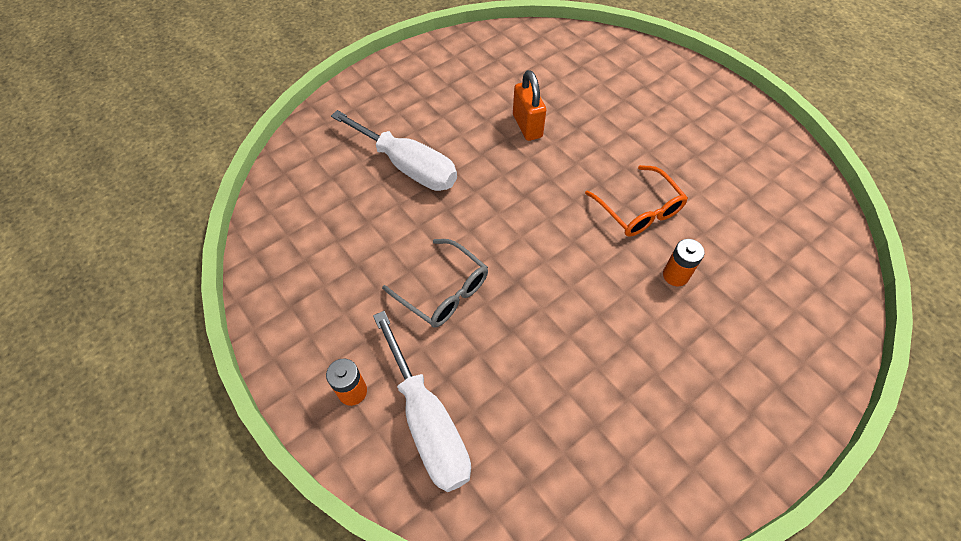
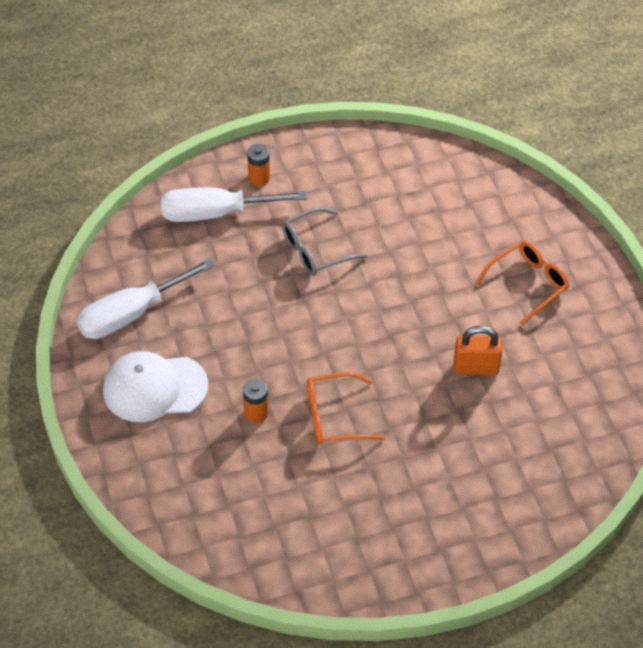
camera: 110 degrees right, 5 degrees down
(408, 166) = (459, 259): white screwdriver -> white screwdriver (131, 314)
(417, 113) = (528, 284): none -> orange glasses
(708, 386) = (154, 388): none -> white cap

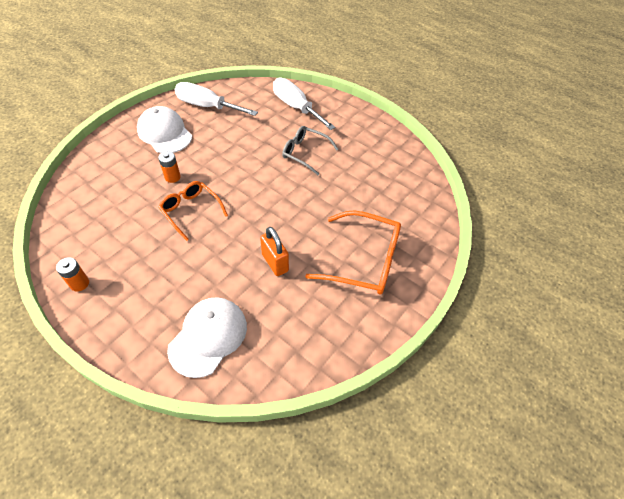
camera: 55 degrees right, 0 degrees up
(259, 178) = (333, 112): orange battery -> orange battery (79, 283)
(528, 284) = (364, 260): orange glasses -> orange glasses, size x1.55
(536, 473) = (208, 337): none -> white cap

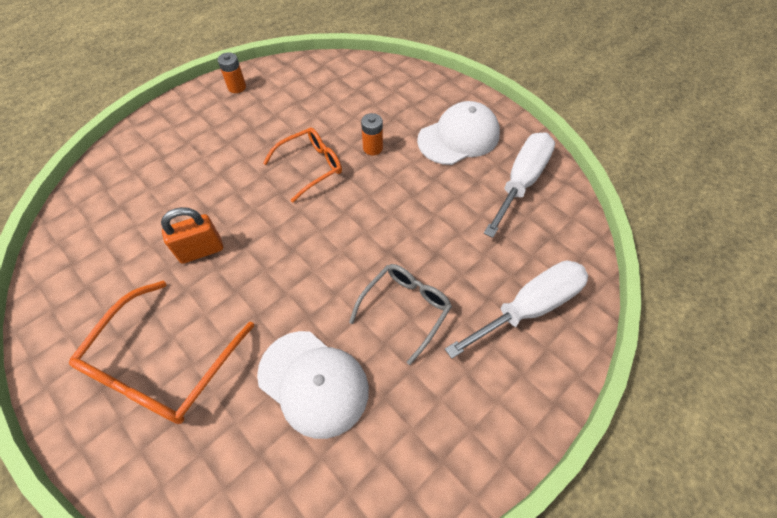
camera: 100 degrees right, 5 degrees up
(208, 337) = (130, 184): white cap -> white cap (313, 382)

